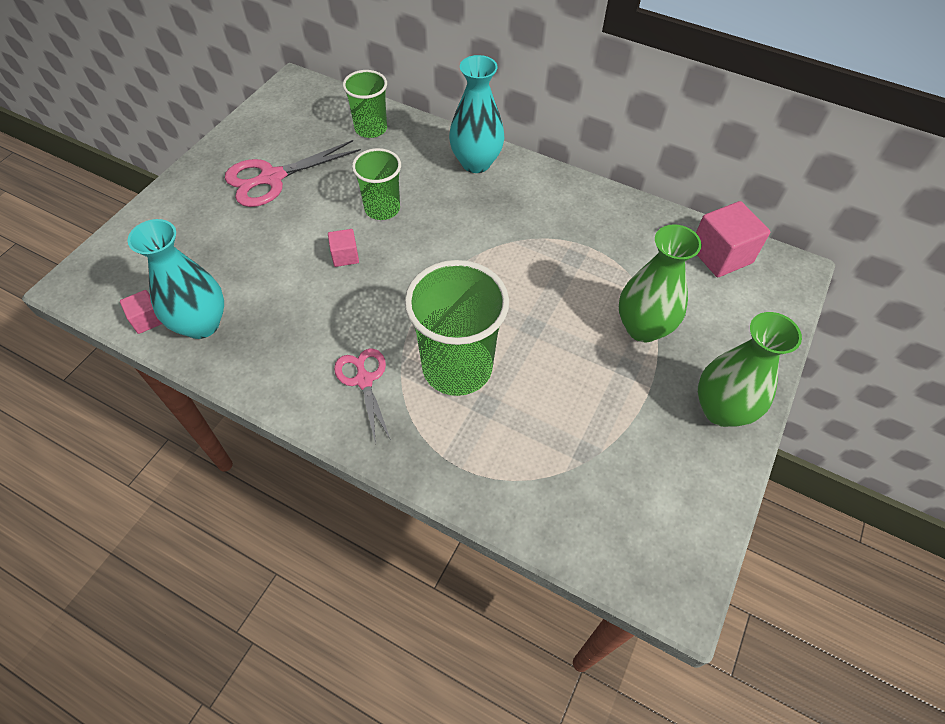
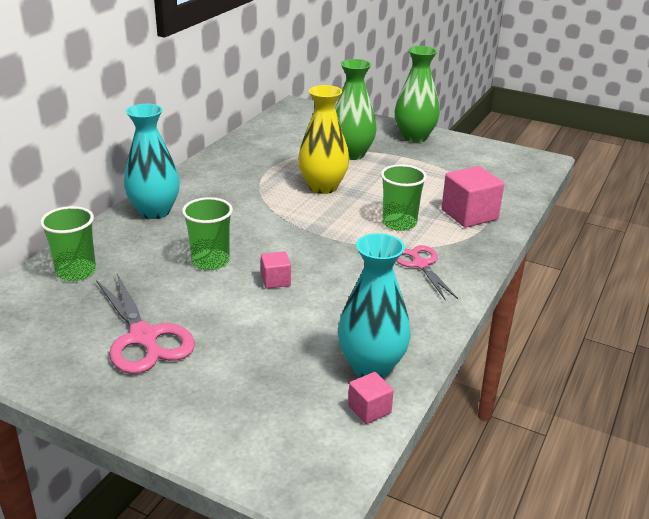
camera: 90 degrees left, 25 degrees down
(364, 380) = (421, 265): pink scissors -> pink scissors turned 90 degrees clockwise
(457, 367) = (399, 223): green cup -> green cup, size x0.60
(543, 295) = (322, 187): none -> yellow vase
(721, 255) = (282, 124): pink cube -> pink cube (469, 215)

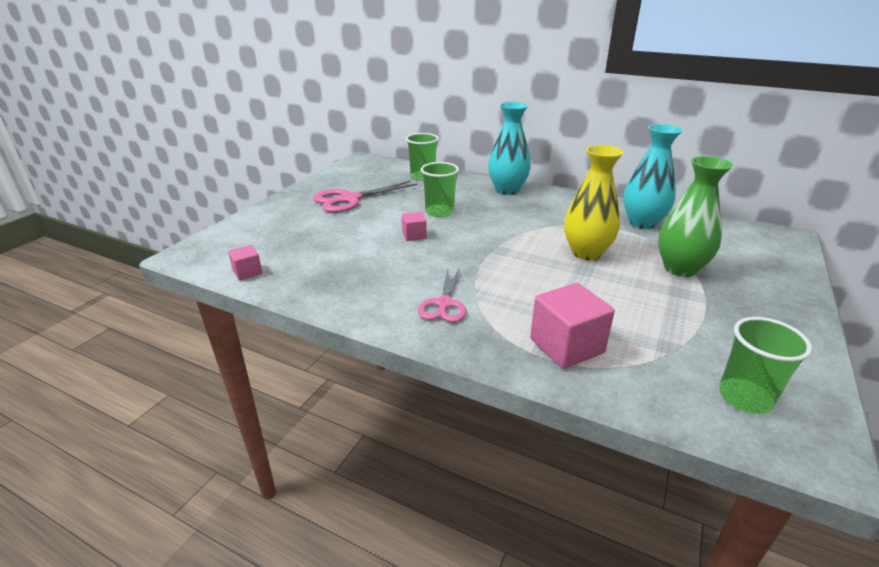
camera: 90 degrees right, 0 degrees up
(371, 366) = (295, 274): turquoise vase -> turquoise vase (642, 222)
(399, 223) = (526, 294): green cup -> green cup (745, 398)
(414, 137) = (778, 315): green vase -> none
(421, 265) = (444, 304): pink scissors -> pink scissors turned 120 degrees clockwise

